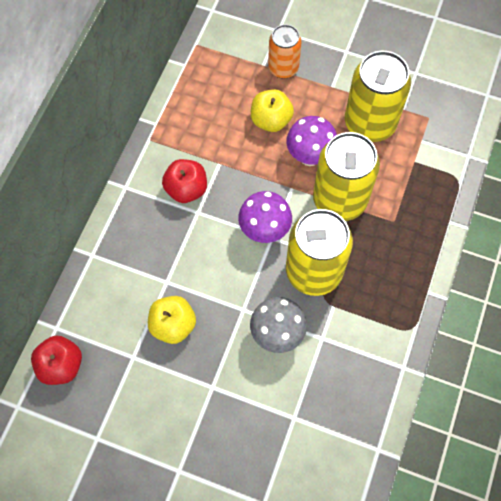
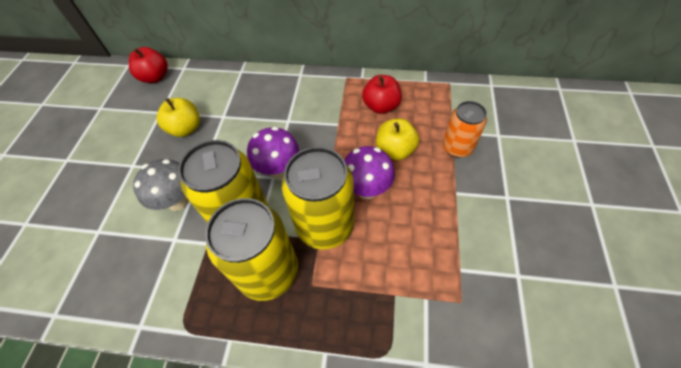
camera: 80 degrees right, 10 degrees down
(186, 189) = (307, 109): red apple -> red apple (381, 106)
(370, 123) = (426, 237): yellow can -> yellow can (268, 272)

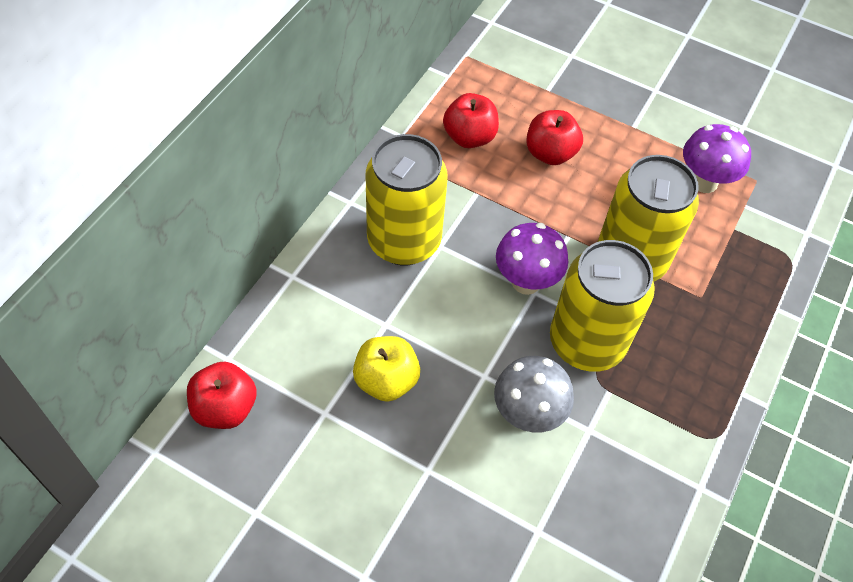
camera: 75 degrees left, 0 degrees up
(268, 272) = (671, 334): yellow can -> yellow can (404, 241)
(366, 189) = (596, 202): purple mushroom -> purple mushroom (704, 182)
(395, 150) = (550, 153): yellow apple -> red apple
(457, 148) = (573, 97): orange can -> none

